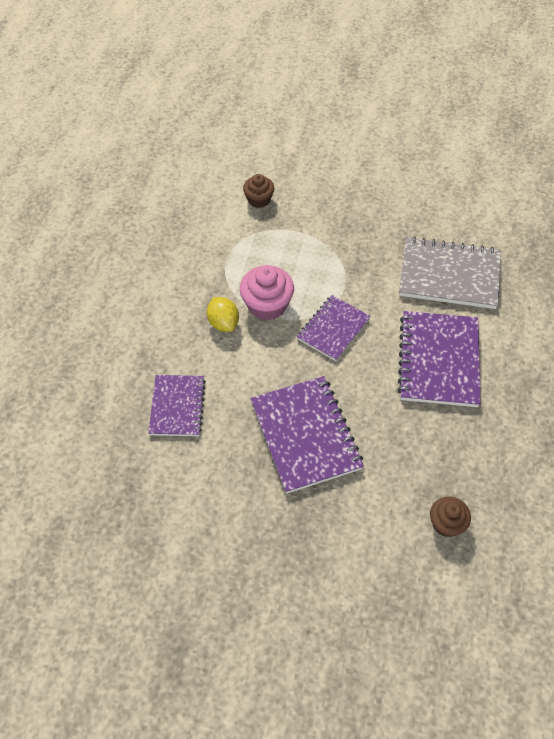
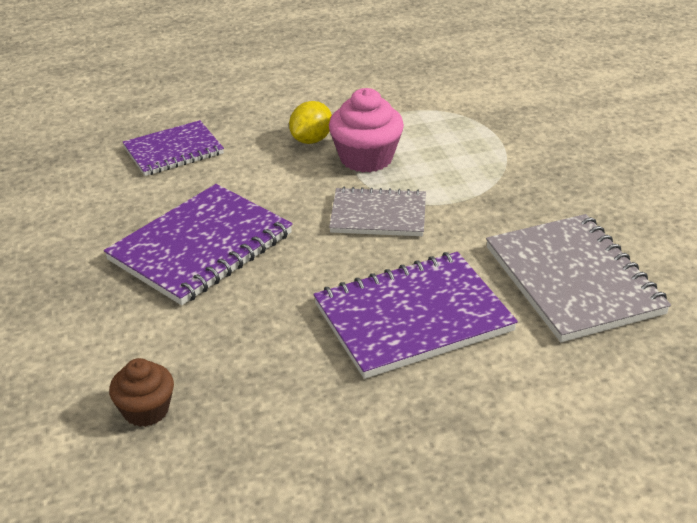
camera: 60 degrees right, 20 degrees down
(259, 200) = (516, 101): brown cupcake -> none
(333, 329) = (378, 215): purple notebook -> grey notebook

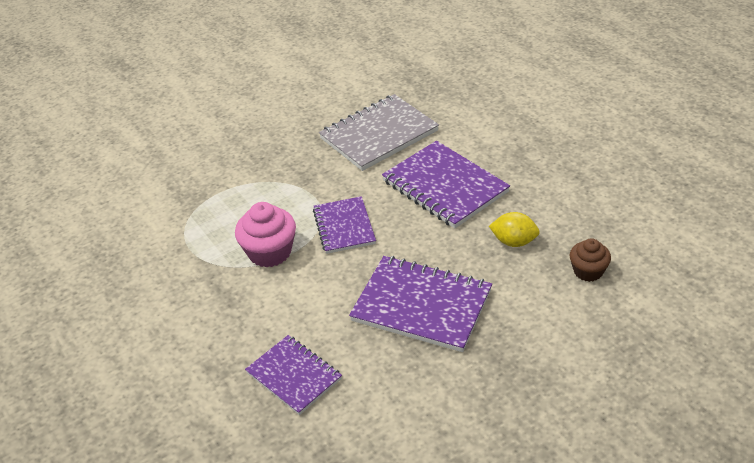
camera: 105 degrees left, 5 degrees up
(311, 140) = (250, 291): yellow lemon -> yellow lemon (514, 242)
(378, 215) = (344, 227): grey notebook -> purple notebook

